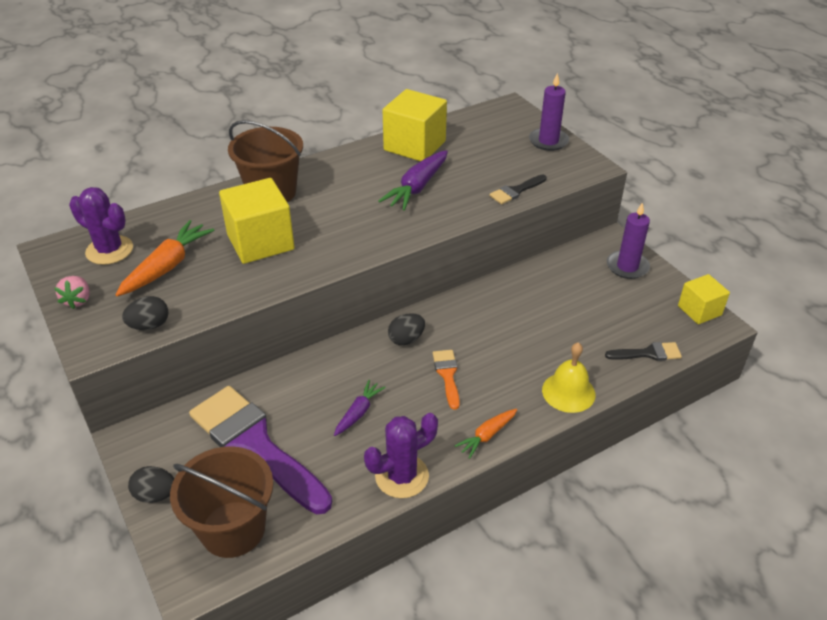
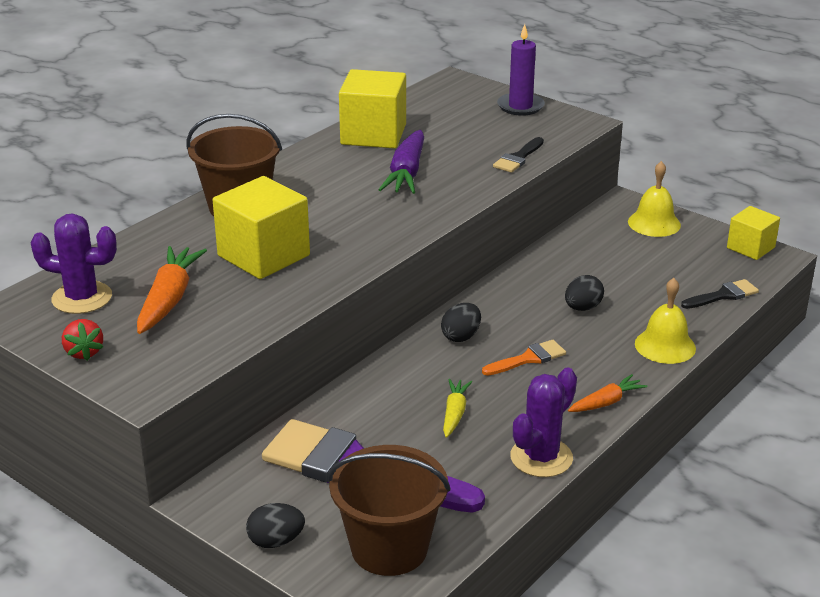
camera: 20 degrees left, 10 degrees down
(78, 300) = (84, 352): pink strawberry -> red strawberry
(149, 325) = (195, 357): black egg -> black egg (582, 308)
(359, 412) = (454, 413): purple carrot -> yellow carrot
(447, 375) = (528, 359): orange brush -> orange brush turned 90 degrees clockwise
(487, 436) = (606, 402): orange carrot -> orange carrot turned 150 degrees counterclockwise
(627, 267) = (654, 223): purple candle -> yellow bell

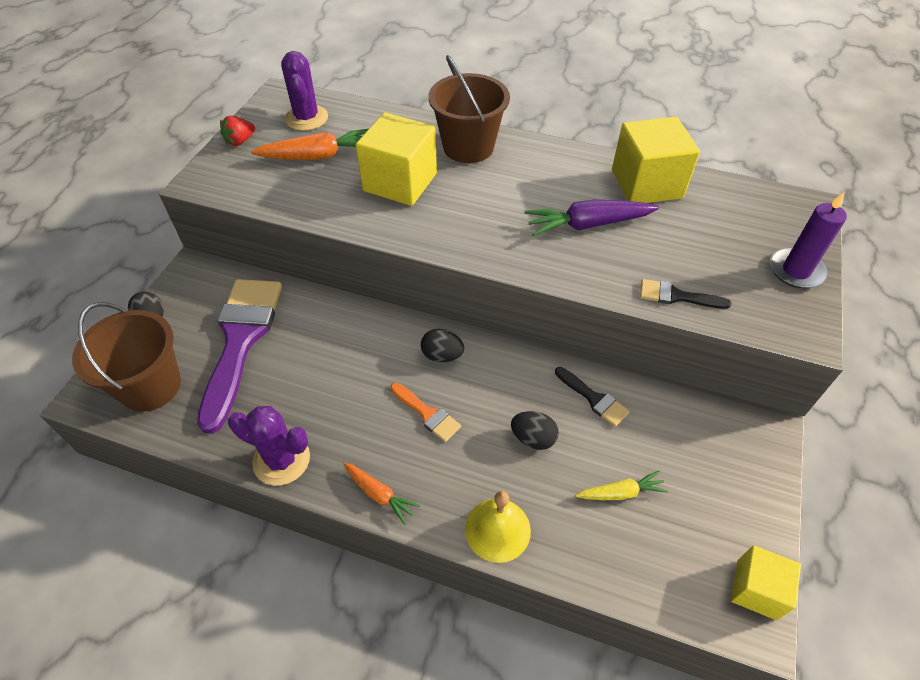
camera: 70 degrees right, 20 degrees up
(454, 413) = (328, 381): yellow carrot -> yellow carrot (621, 492)
(654, 223) = (742, 470): yellow bell -> none
(723, 295) = (628, 574): black brush -> black brush (594, 399)

